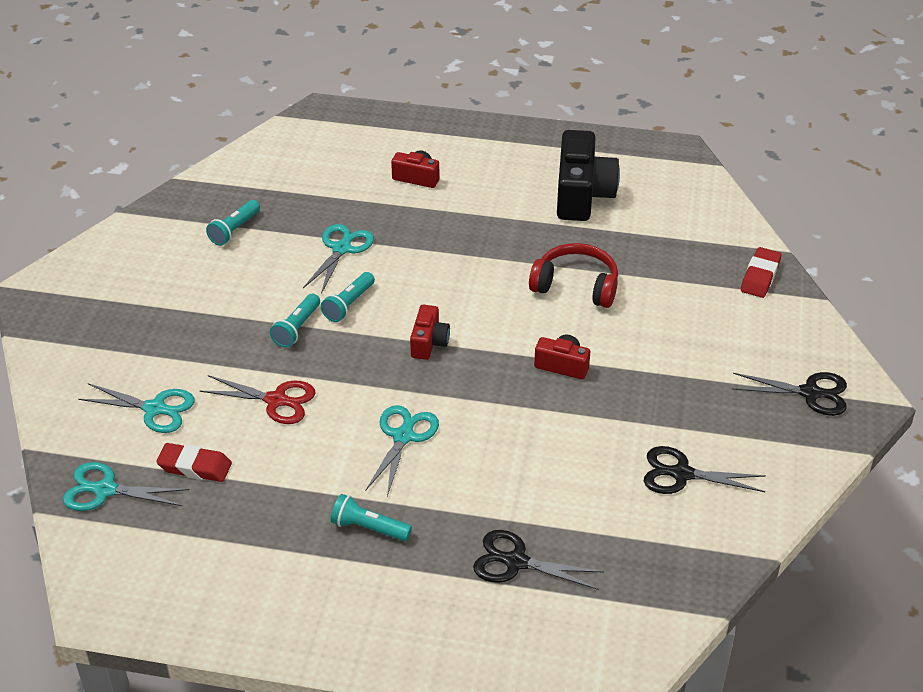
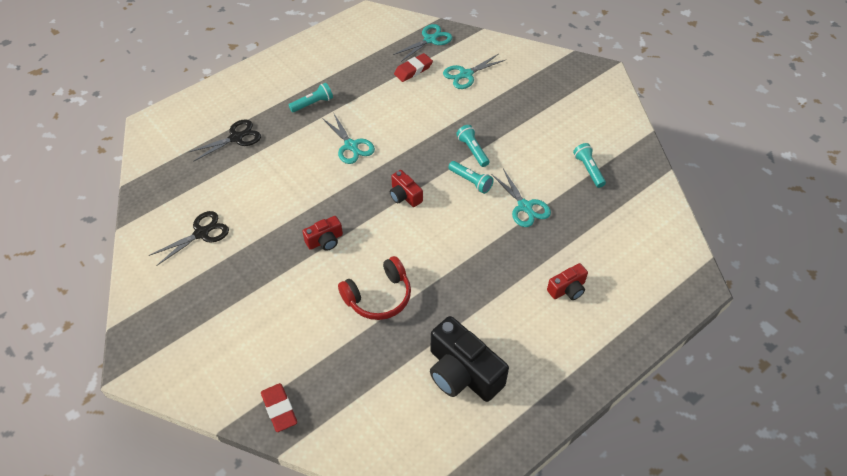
camera: 130 degrees right, 10 degrees up
(276, 400) = (426, 115): red scissors -> none
(349, 304) = (471, 181): turquoise flashlight -> turquoise flashlight turned 150 degrees clockwise
(810, 393) = (172, 341): black scissors -> none

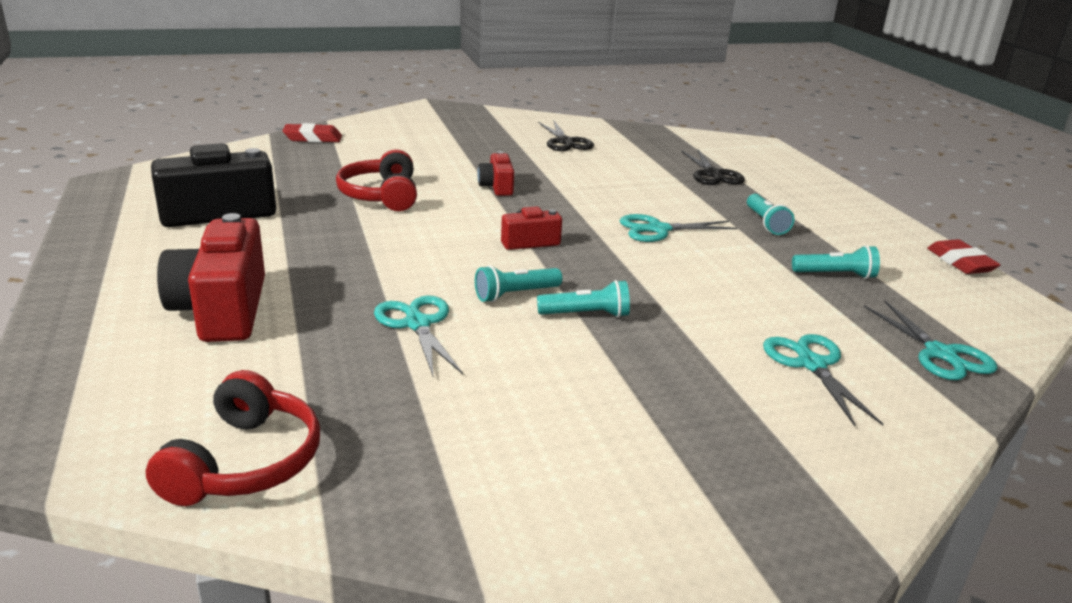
camera: 110 degrees right, 25 degrees down
(413, 70) = (836, 314): red eraser -> red eraser (960, 262)
(525, 206) = (417, 324): turquoise scissors -> turquoise scissors turned 75 degrees clockwise
(567, 289) = (222, 309): red camera -> red camera, size x1.92
(588, 170) = (440, 423): turquoise flashlight -> turquoise flashlight (835, 275)
(652, 214) = (245, 462): none -> red headphones

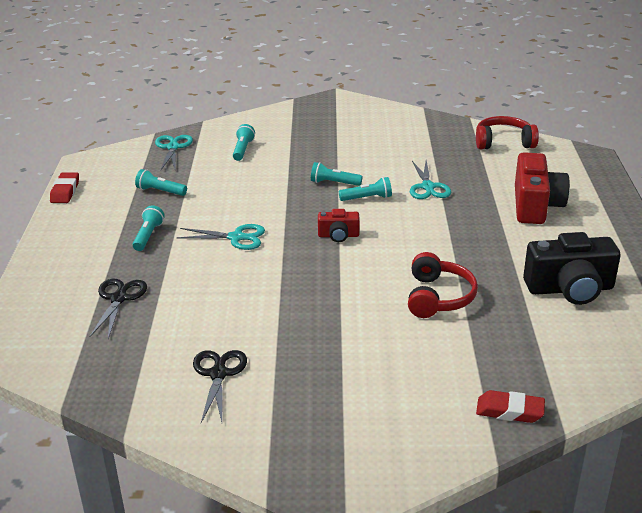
camera: 160 degrees left, 5 degrees up
(245, 462) = (503, 142): red headphones -> red headphones turned 60 degrees clockwise
(497, 187) = (333, 299): red camera -> none
(811, 364) = (243, 150): turquoise scissors -> turquoise flashlight

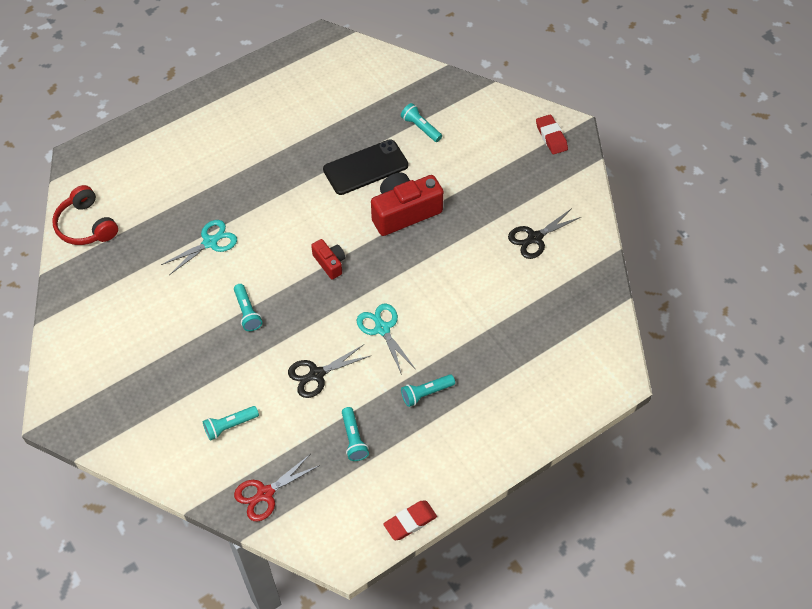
camera: 125 degrees left, 25 degrees up
(119, 299) = (514, 349): black scissors -> black scissors (317, 374)
(173, 147) = (265, 493): turquoise scissors -> red scissors
(367, 198) = (258, 274): turquoise flashlight -> turquoise flashlight (421, 128)
(438, 297) = (365, 167): red headphones -> black phone
(509, 411) = (450, 91): red eraser -> red eraser (551, 137)
(535, 205) = (196, 162): red camera -> red camera (404, 212)
(570, 289) = (303, 105): black camera -> none

